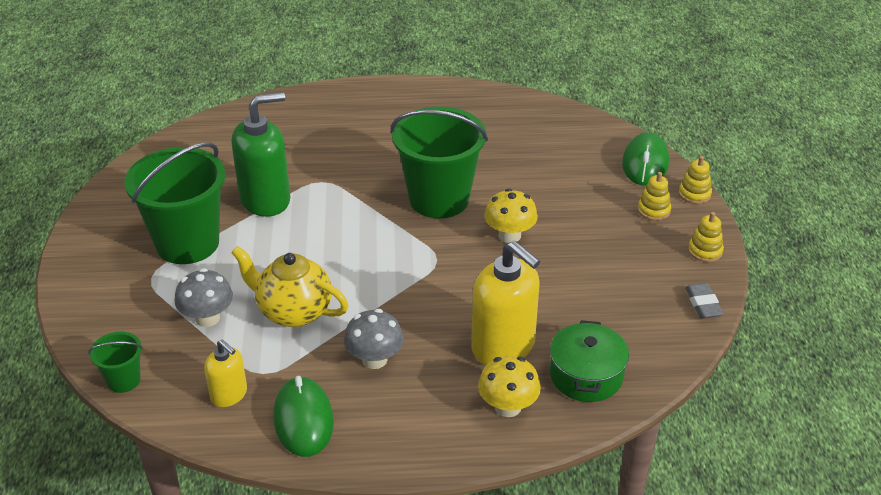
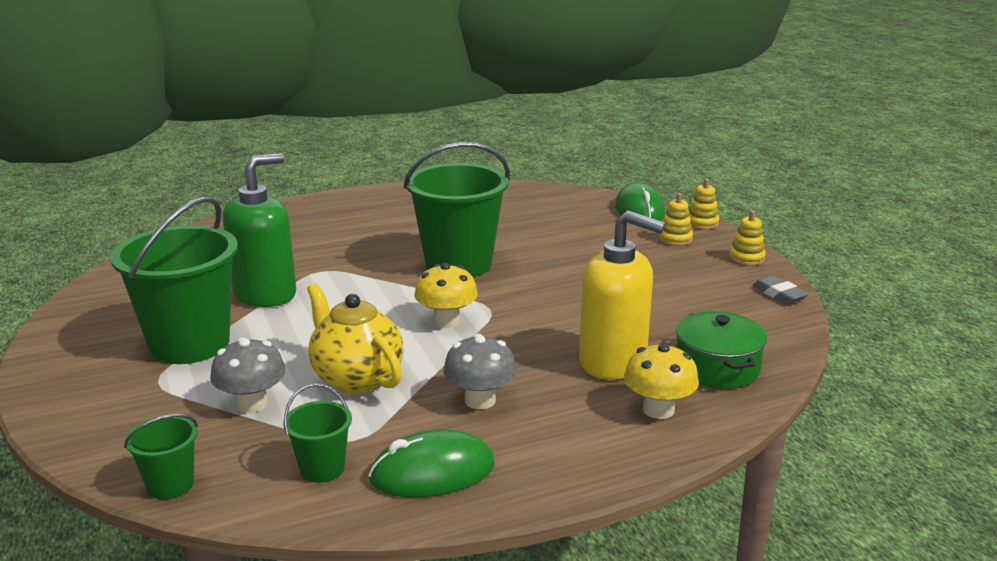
camera: 20 degrees left, 15 degrees down
(229, 394) = (322, 469): yellow soap dispenser -> green bucket
(293, 311) = (356, 378): yellow teapot -> yellow teapot turned 45 degrees clockwise
(303, 420) = (432, 472): green mouse -> green mouse turned 75 degrees counterclockwise
(509, 235) = (551, 278): yellow mushroom -> yellow mushroom (446, 321)

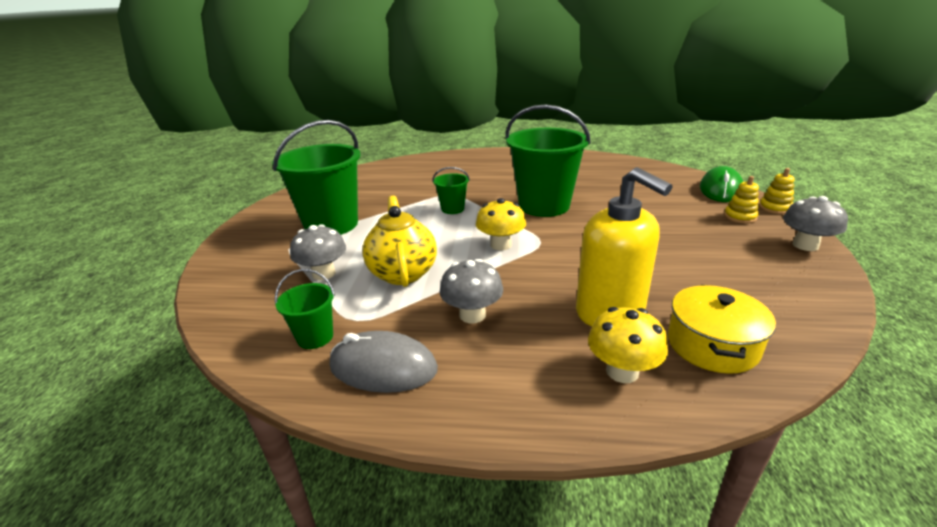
camera: 30 degrees right, 5 degrees up
(170, 485) = (222, 317): green bucket -> green bucket (452, 209)
(265, 294) = (403, 202): green soap dispenser -> none
(432, 472) = (383, 367): green mouse -> grey mouse
(717, 368) = (712, 345): green pot -> yellow pot
(746, 258) = (805, 245): yellow stacking toy -> grey mushroom
(779, 294) = (825, 286): grey eraser -> none

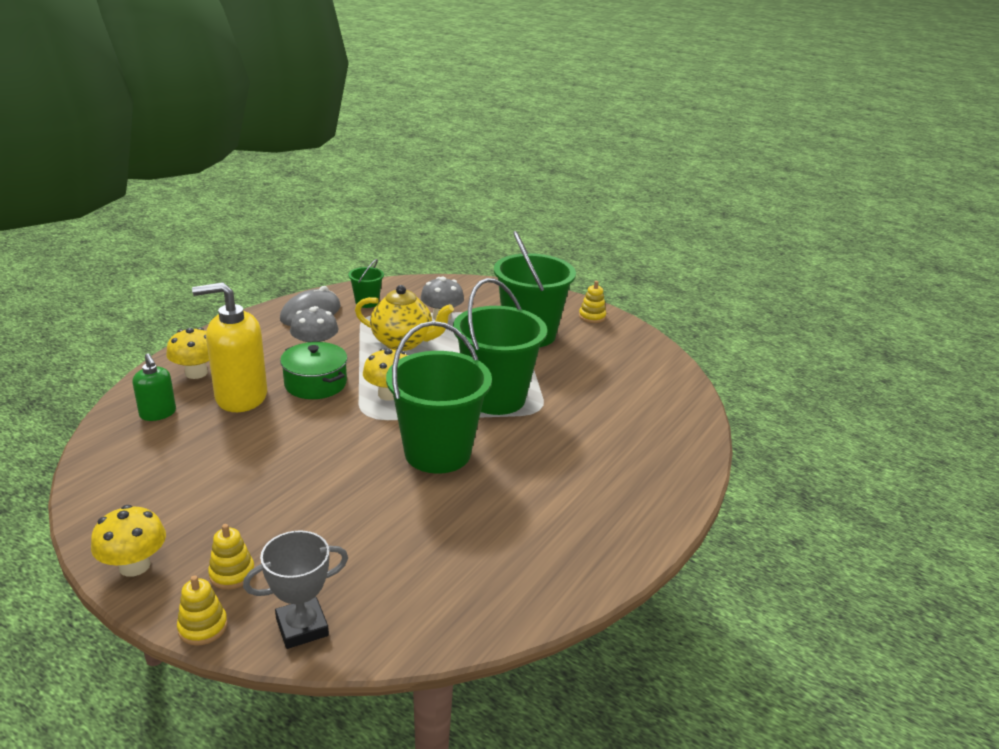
camera: 115 degrees right, 0 degrees up
(273, 212) = (592, 317): none -> yellow stacking toy
(452, 209) = (495, 398): green bucket -> green bucket, size x2.17
(532, 283) = (315, 384): none -> green pot
(712, 345) = (158, 413): yellow pot -> green soap dispenser
(720, 190) = (302, 627): green mouse -> grey trophy
(805, 245) = (134, 566): grey mushroom -> yellow mushroom

